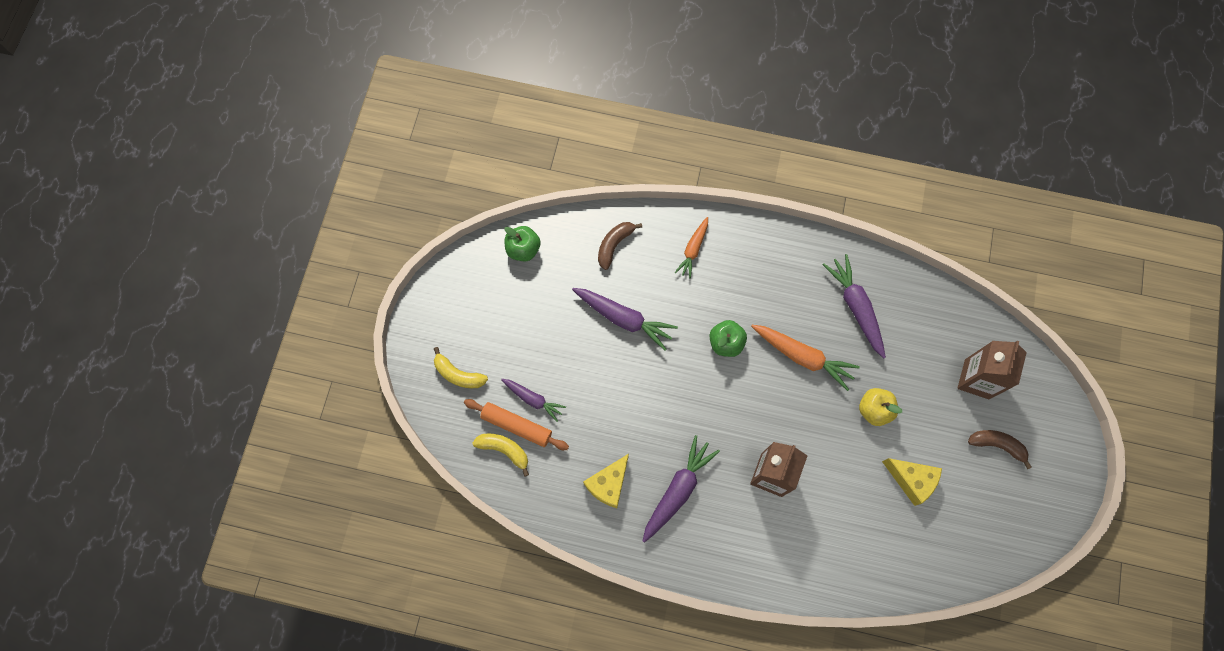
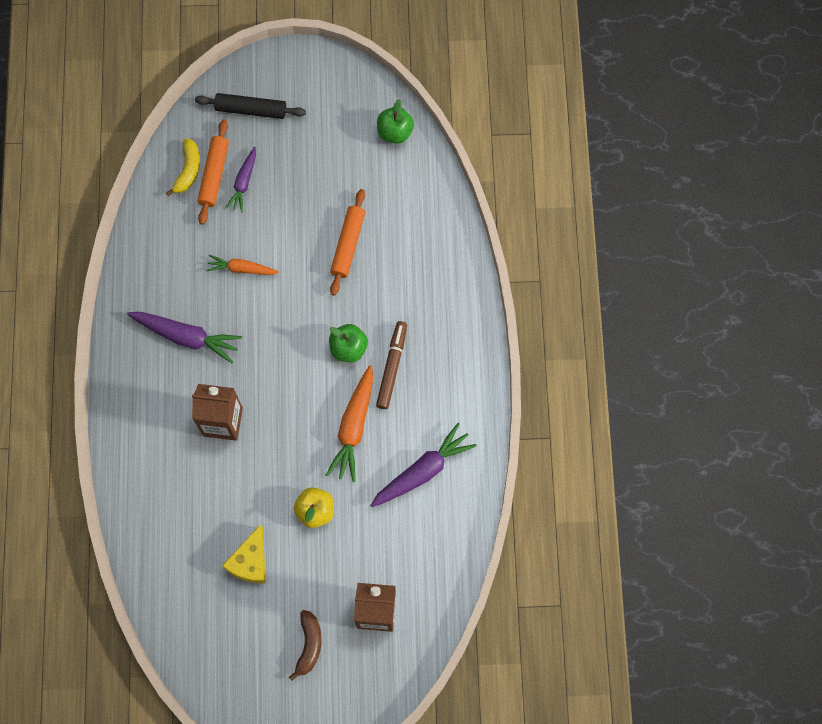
camera: 75 degrees right, 0 degrees up
(458, 374) = (251, 109): yellow banana -> black rolling pin
(608, 484) = (177, 272): yellow cheese -> none
(614, 245) = (424, 216): brown banana -> none
(624, 318) = (348, 244): purple carrot -> orange rolling pin
(693, 250) = (441, 293): orange carrot -> orange carrot (241, 269)
(753, 309) = (392, 367): none -> brown marker

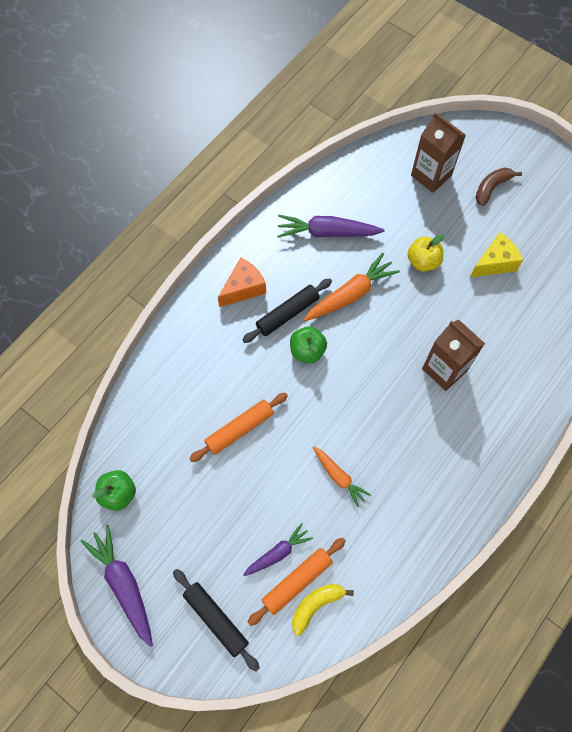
camera: 140 degrees left, 5 degrees down
(187, 336) = (425, 456): purple carrot -> purple carrot (123, 585)
(392, 367) = (287, 314): brown marker -> black rolling pin
(448, 360) = (243, 288): none -> orange cheese

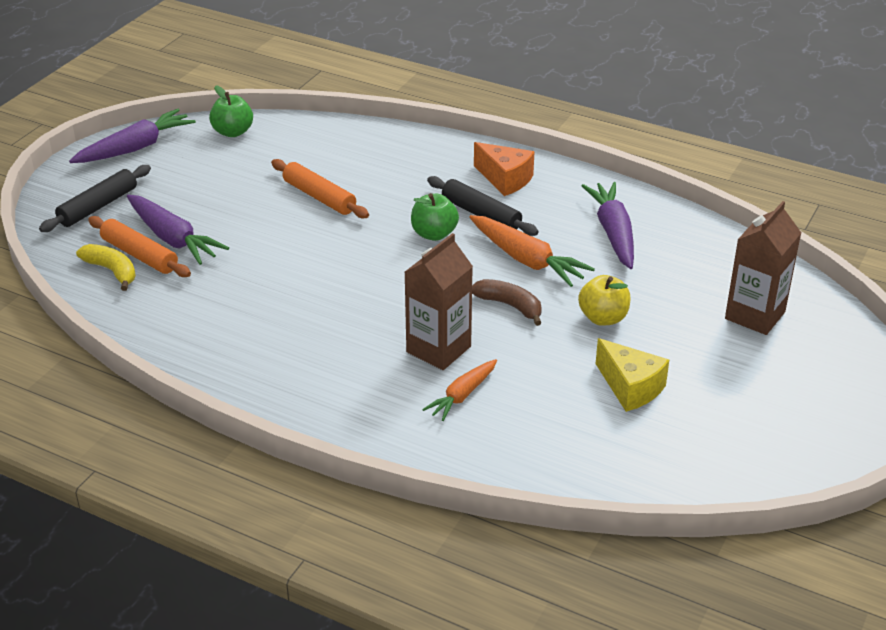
camera: 80 degrees right, 30 degrees down
(278, 553) = (173, 238): purple carrot -> purple carrot, size x1.61
(339, 477) = (270, 273): orange carrot -> orange carrot (462, 395)
(491, 188) = (765, 377): brown banana -> brown banana (510, 305)

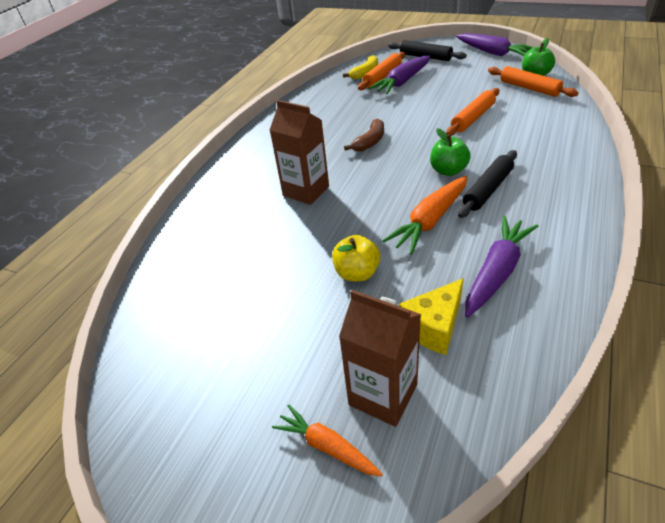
camera: 90 degrees right, 5 degrees up
(266, 143) = (529, 88): none -> orange rolling pin
(462, 395) = (256, 207): orange carrot -> orange carrot (327, 446)
(505, 179) = (551, 196): orange cheese -> none
(510, 305) = (363, 218): brown banana -> brown banana (370, 142)
(613, 233) = (496, 272): purple carrot -> purple carrot turned 45 degrees counterclockwise
(630, 388) = (262, 296): yellow cheese -> yellow cheese (433, 327)

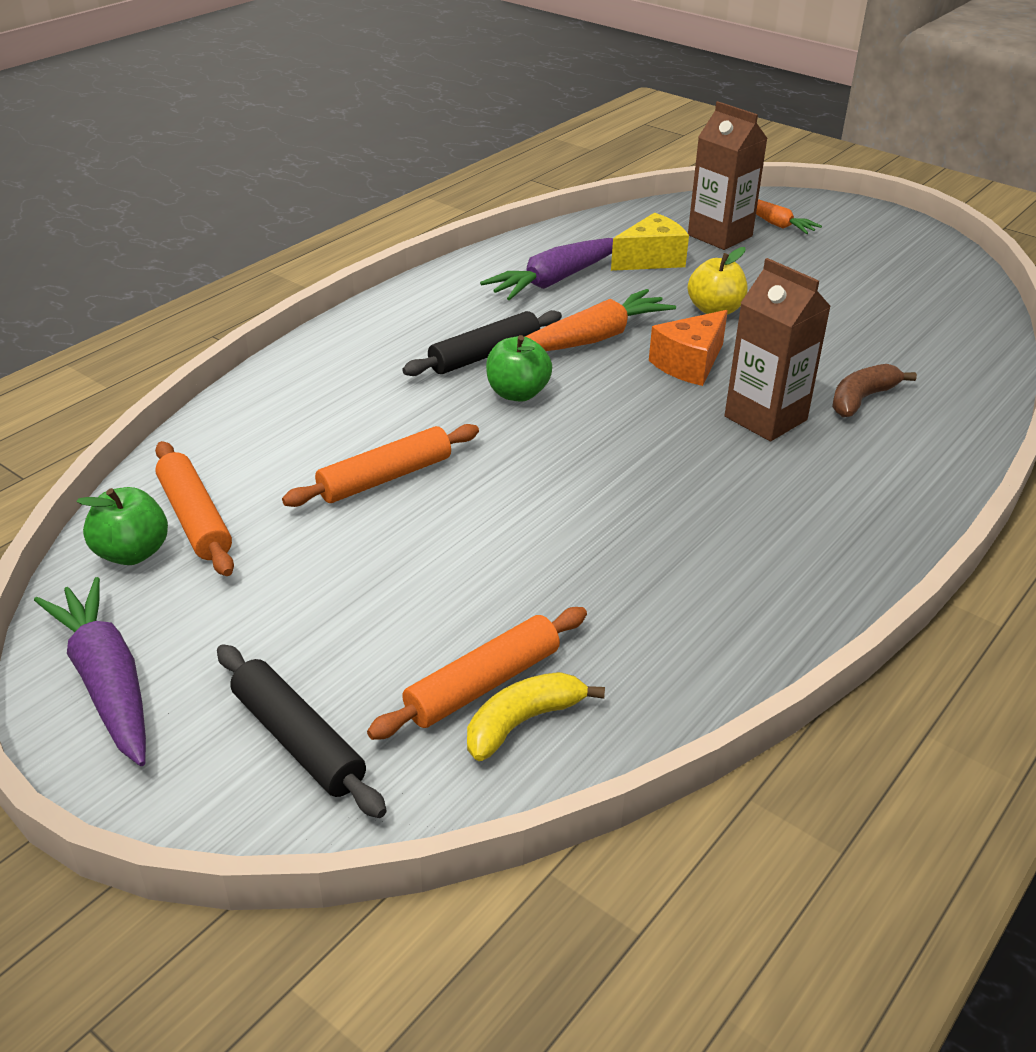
camera: 170 degrees left, 5 degrees down
(359, 217) = (689, 364): none -> orange cheese
(370, 142) = (618, 480): brown banana -> brown banana (861, 399)
(402, 82) = (445, 640): purple carrot -> none

